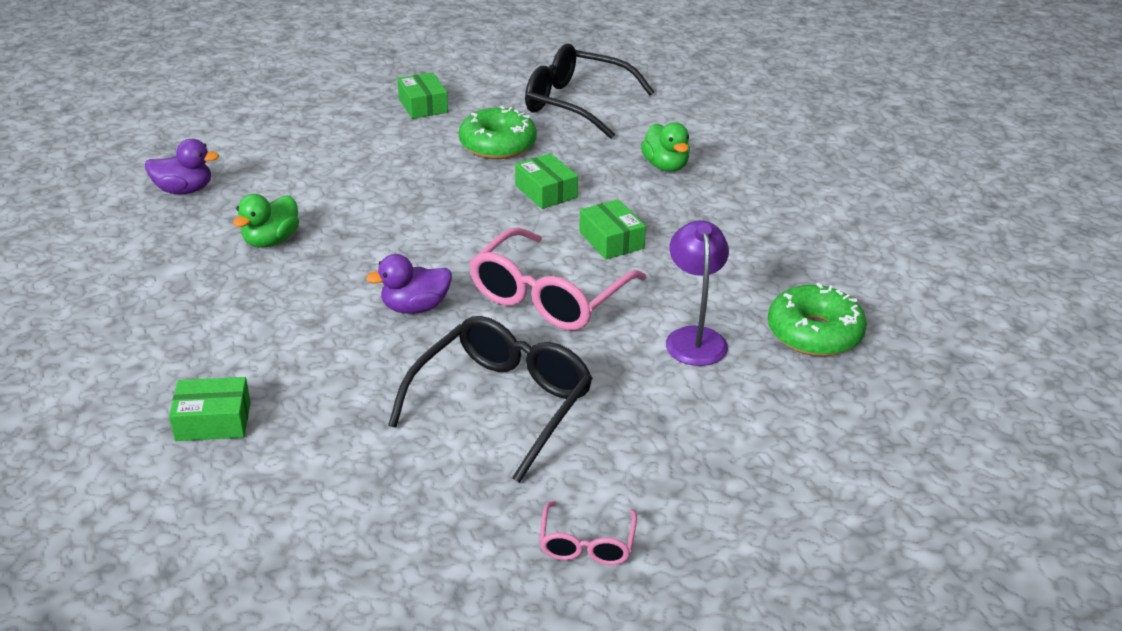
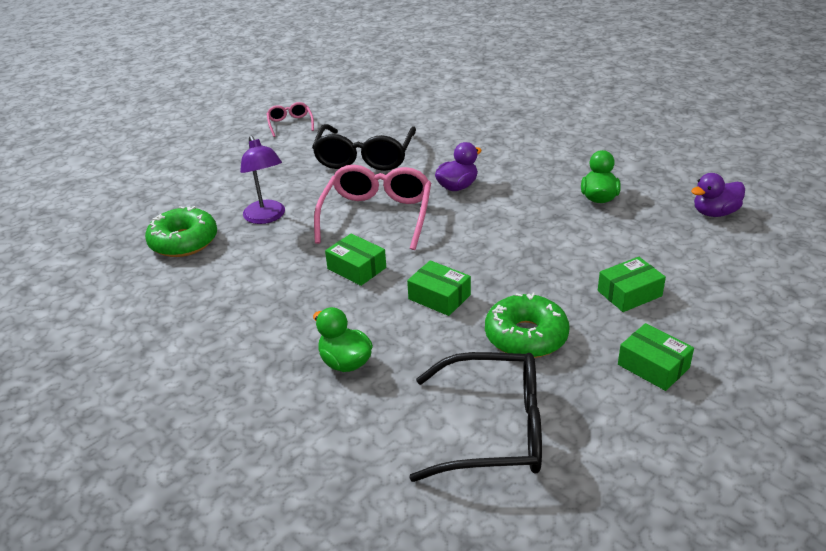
camera: 160 degrees right, 0 degrees up
(213, 421) = (502, 117): green box -> green box (629, 293)

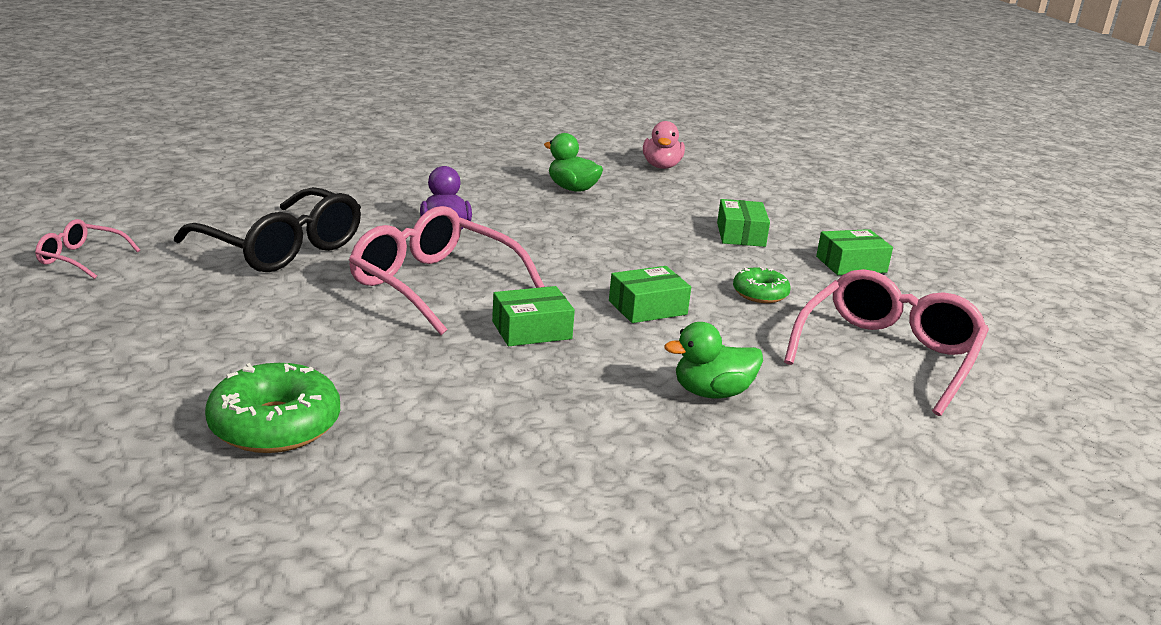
camera: 65 degrees left, 10 degrees down
(267, 217) = (317, 347): purple lamp -> none
(494, 430) = (887, 354): black glasses -> pink glasses
(526, 336) = (760, 294): green donut -> green donut, size x0.59
(714, 213) = (661, 166): purple duck -> pink duck

